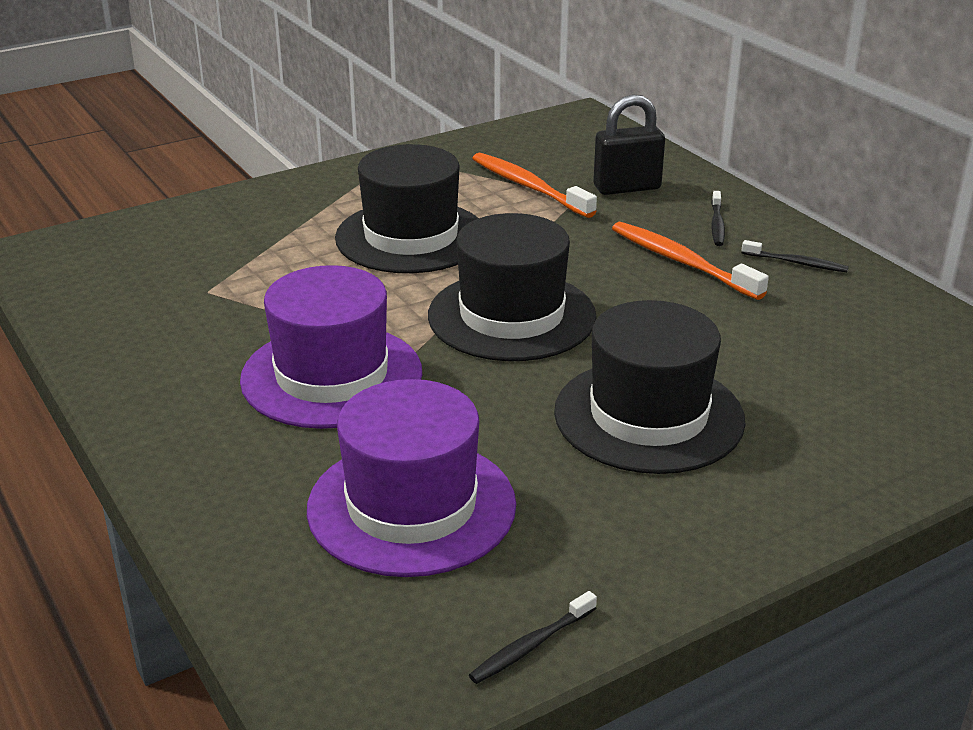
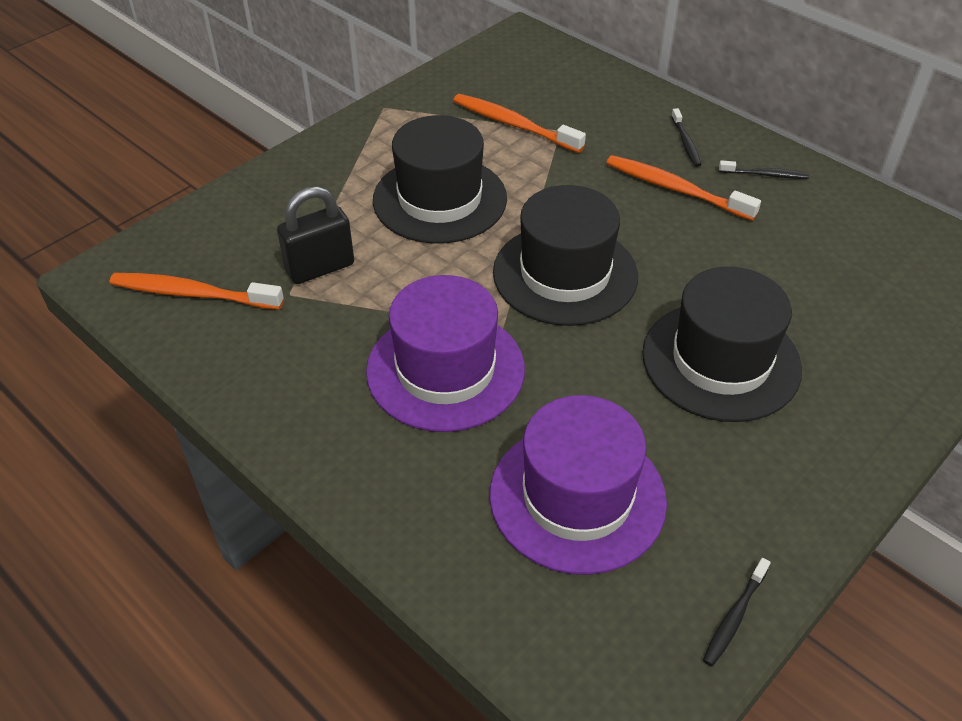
camera: 15 degrees left, 15 degrees up
(111, 277) = (193, 294): none -> orange toothbrush
(627, 187) = (595, 113): black padlock -> black padlock (320, 268)

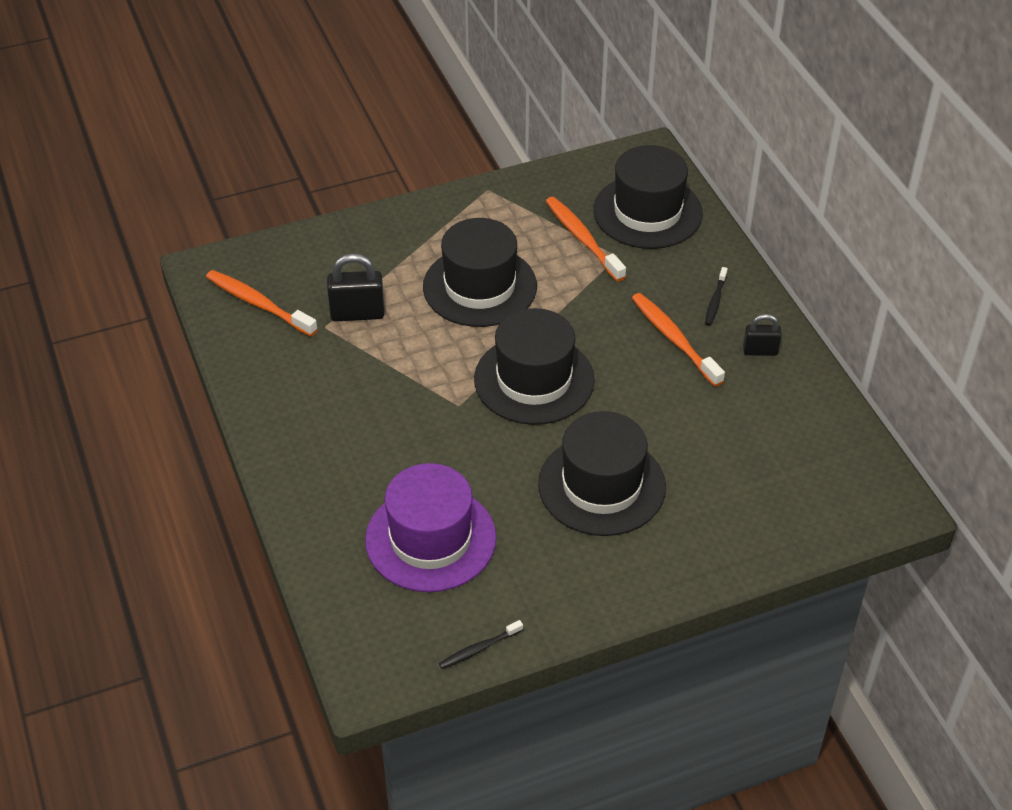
camera: 25 degrees right, 0 degrees up
(445, 370) = (399, 421): purple hat -> none
(559, 84) = (647, 212): none -> black hat
(765, 174) = (760, 351): black toothbrush -> black padlock

